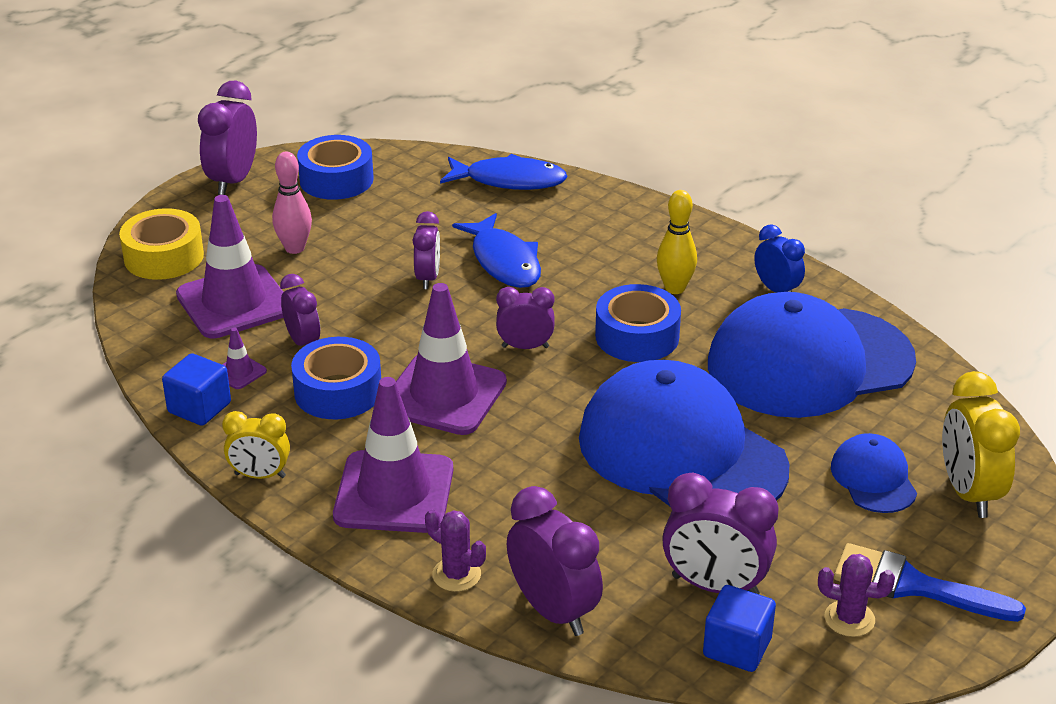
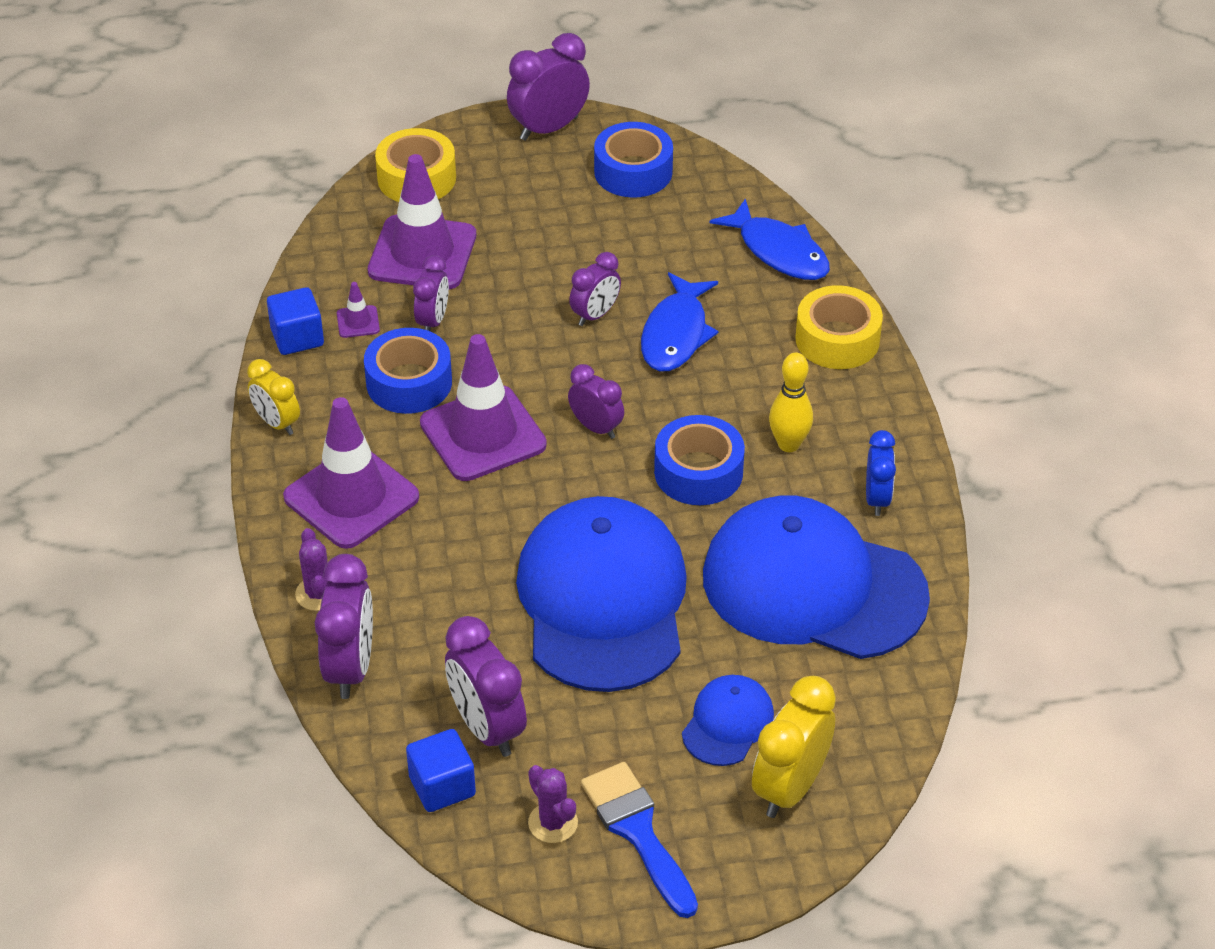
camera: 40 degrees right, 10 degrees up
(294, 248) = (523, 225): pink bowling pin -> none
(620, 212) = (837, 339): none -> yellow tape

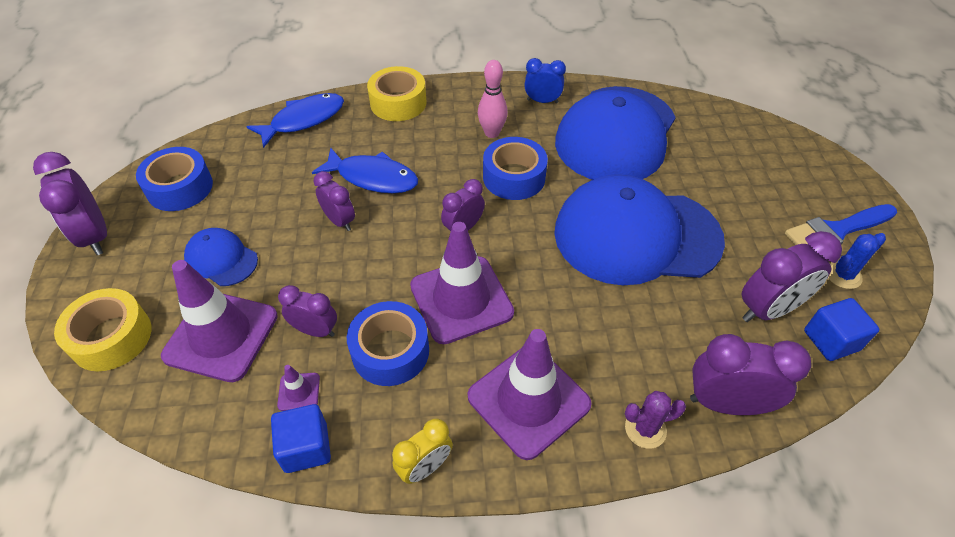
camera: 85 degrees left, 5 degrees up
(553, 823) = (843, 275): purple cactus -> blue cactus
(727, 723) = (734, 181): blue cap -> blue cap (221, 259)
(788, 444) = (492, 133): yellow bowling pin -> pink bowling pin
(790, 788) = (779, 159): yellow clock -> none

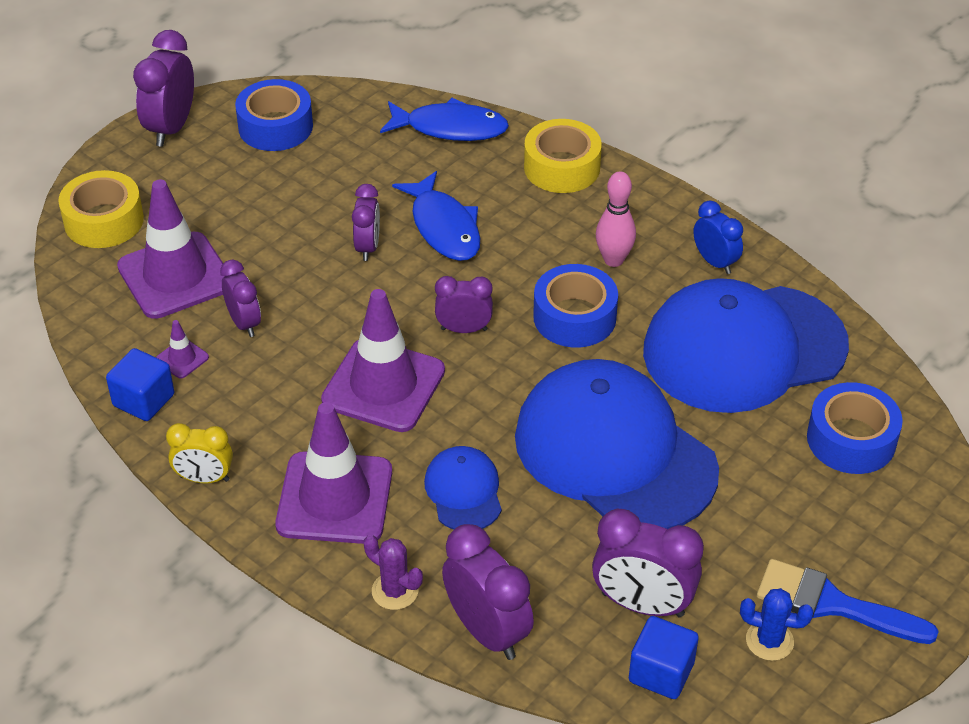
camera: 45 degrees right, 5 degrees down
(221, 259) = (240, 214): blue cap -> blue cap (464, 491)
(390, 351) = (279, 381): blue tape -> blue tape (851, 439)

